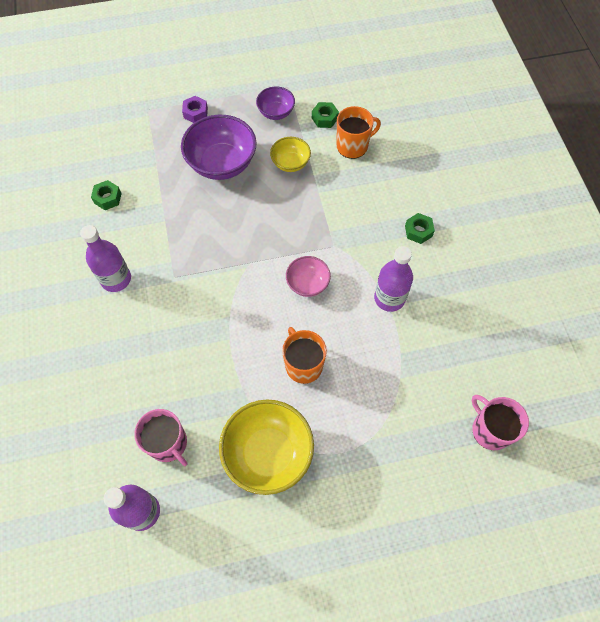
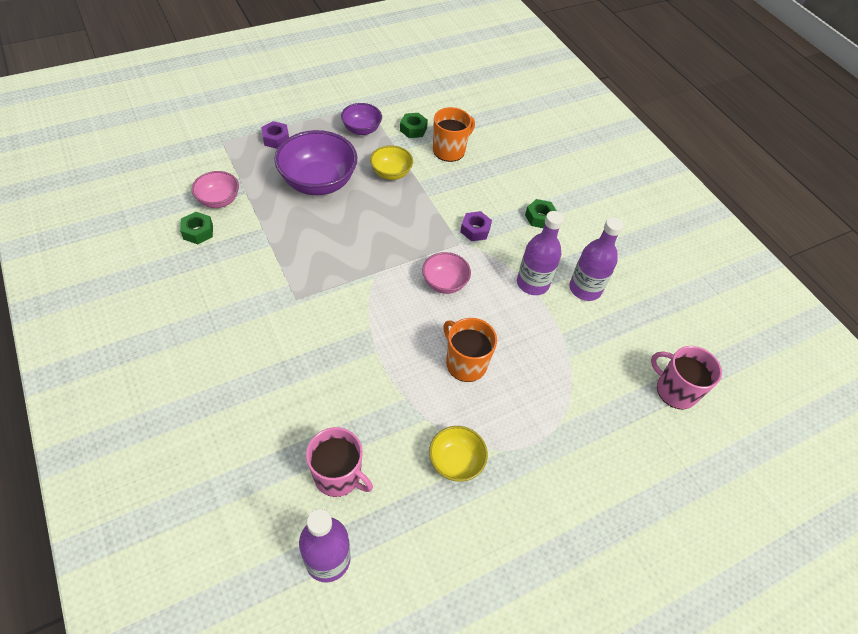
camera: 20 degrees left, 10 degrees down
(116, 279) = (229, 312): purple bottle -> purple bottle (585, 289)
(132, 169) = (219, 200): none -> pink bowl
(268, 453) = (455, 462): yellow bowl -> yellow bowl, size x0.55
(352, 234) = (475, 230): none -> purple nut

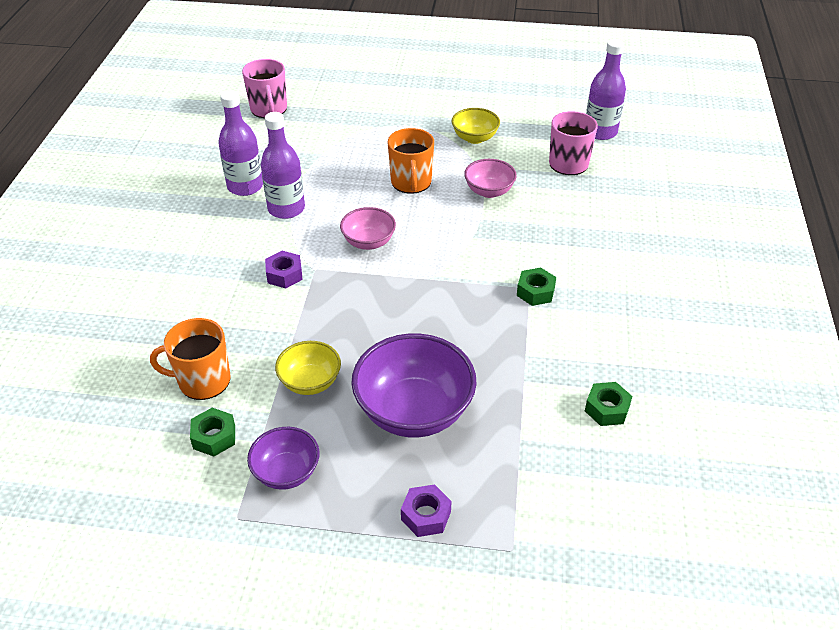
camera: 140 degrees left, 10 degrees down
(219, 200) = (562, 443): pink bowl -> pink bowl (489, 191)
(539, 217) = (202, 257): green nut -> green nut (535, 292)

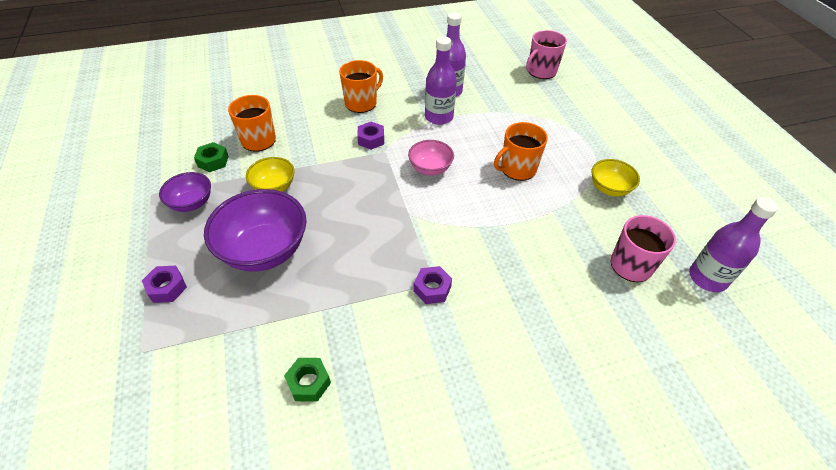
camera: 65 degrees right, 5 degrees up
(205, 264) = (361, 103): none -> orange mug
(489, 191) = (543, 219): pink bowl -> none
(535, 292) = (432, 289): green nut -> purple nut

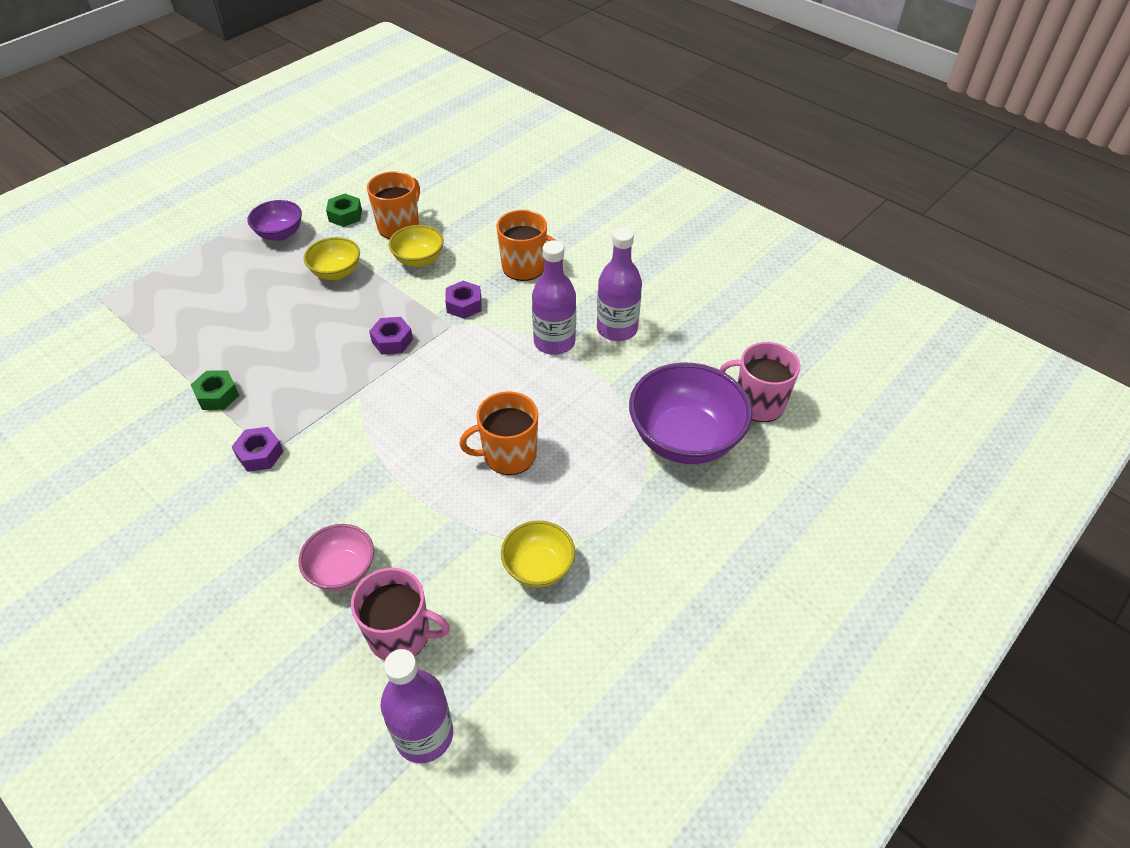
camera: 60 degrees right, 0 degrees up
(167, 288) = (172, 276): purple nut -> purple nut (392, 341)
(264, 250) = (247, 310): purple bowl -> purple bowl (685, 439)
(305, 143) = (419, 260): none -> yellow bowl
(309, 382) = (107, 415): green nut -> green nut (217, 395)
(430, 168) = (449, 375): pink bowl -> pink bowl (342, 571)
(517, 169) = (508, 455): orange mug -> orange mug turned 45 degrees counterclockwise

